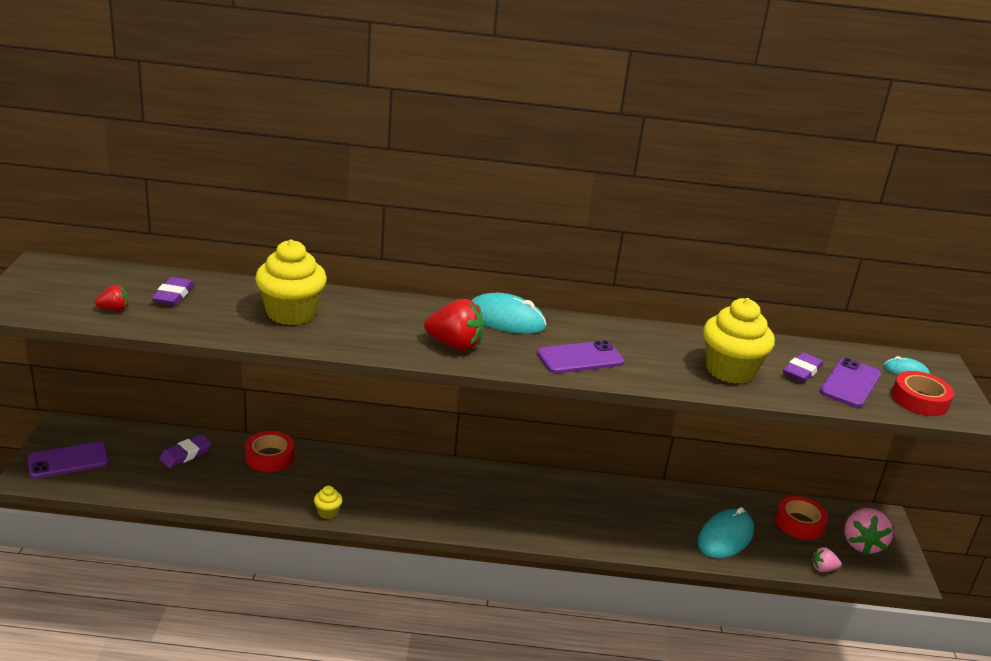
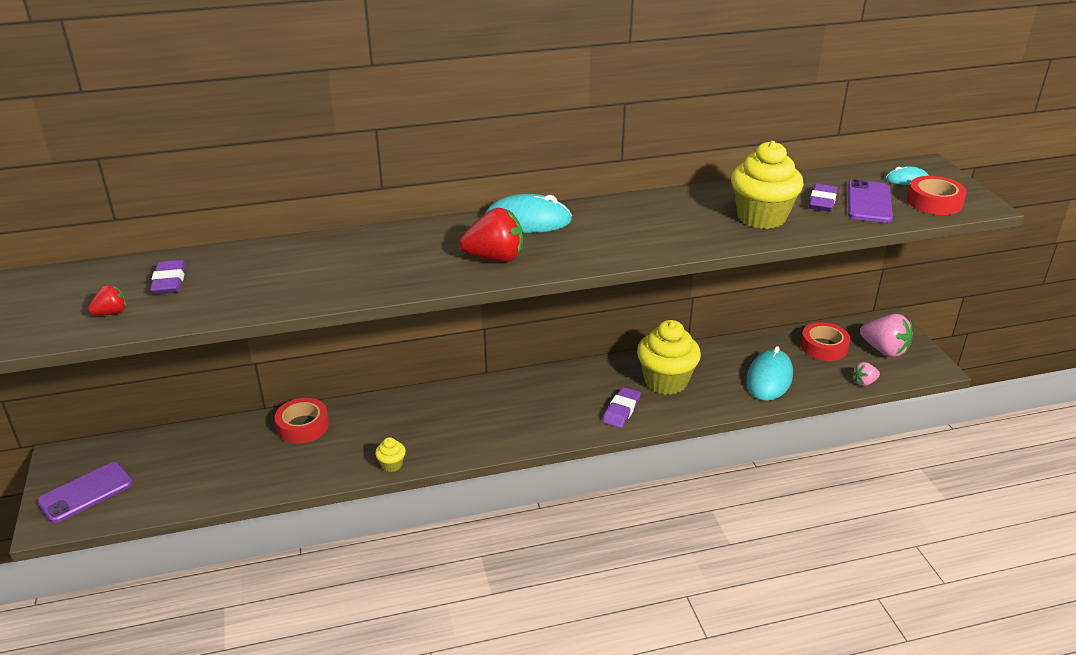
camera: 15 degrees left, 5 degrees up
(185, 454) = (212, 449): purple eraser -> purple eraser (621, 410)
(291, 313) = (309, 268): yellow cupcake -> yellow cupcake (666, 381)
(580, 358) = (621, 240): purple phone -> none
(862, 544) = (884, 350): pink strawberry -> pink strawberry turned 45 degrees counterclockwise

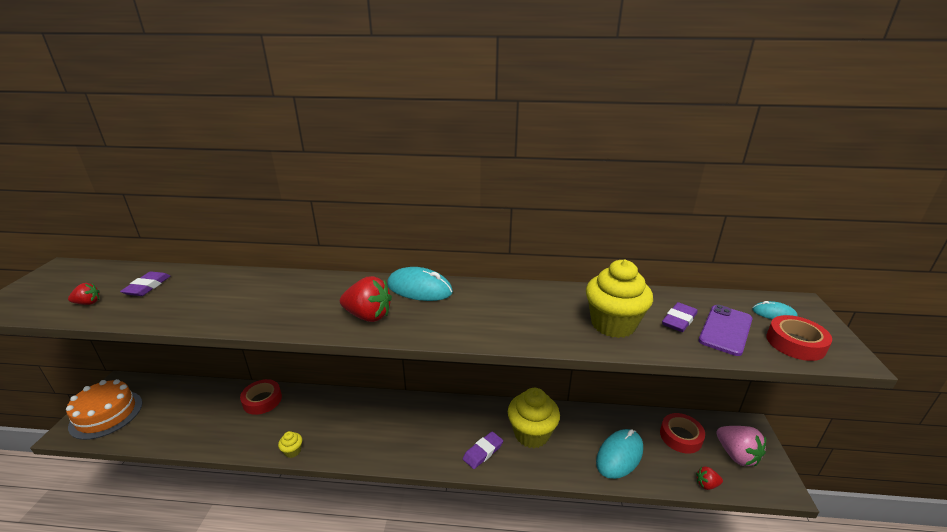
camera: 20 degrees right, 5 degrees down
(86, 492) = (106, 414): purple phone -> orange cake
(864, 382) = (706, 484): pink strawberry -> red strawberry

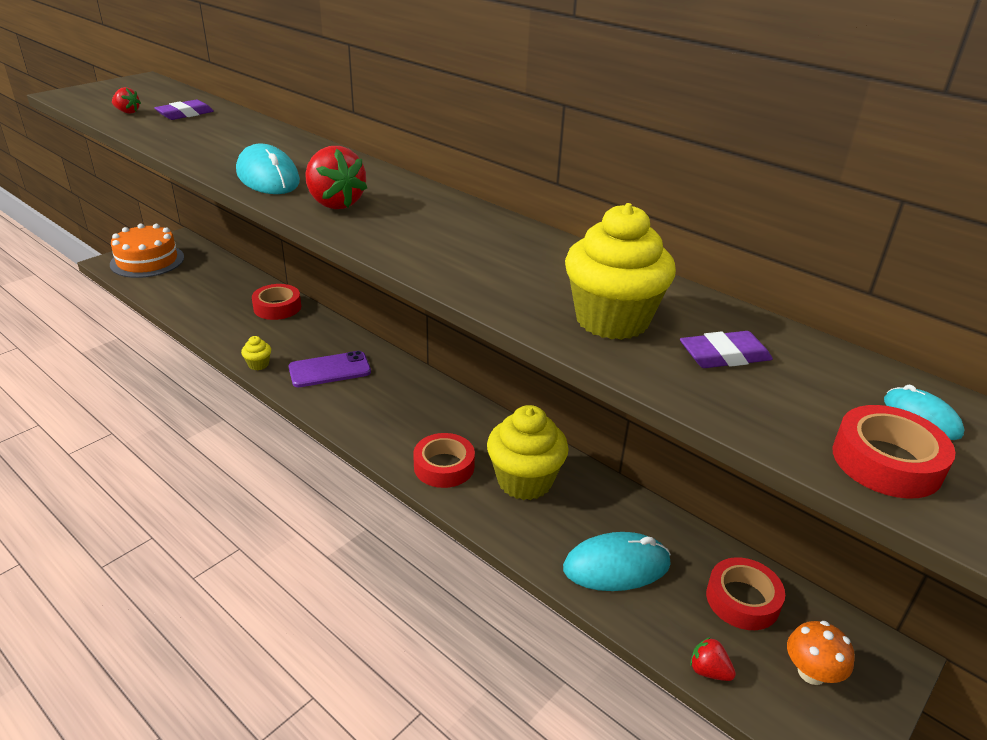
camera: 35 degrees right, 5 degrees up
(419, 288) = (427, 199): turquoise mouse -> turquoise mouse (268, 177)
(483, 452) = (444, 466): purple eraser -> red tape
(725, 330) = (784, 396): purple phone -> purple phone (330, 370)
(736, 455) = (811, 672): pink strawberry -> orange mushroom

